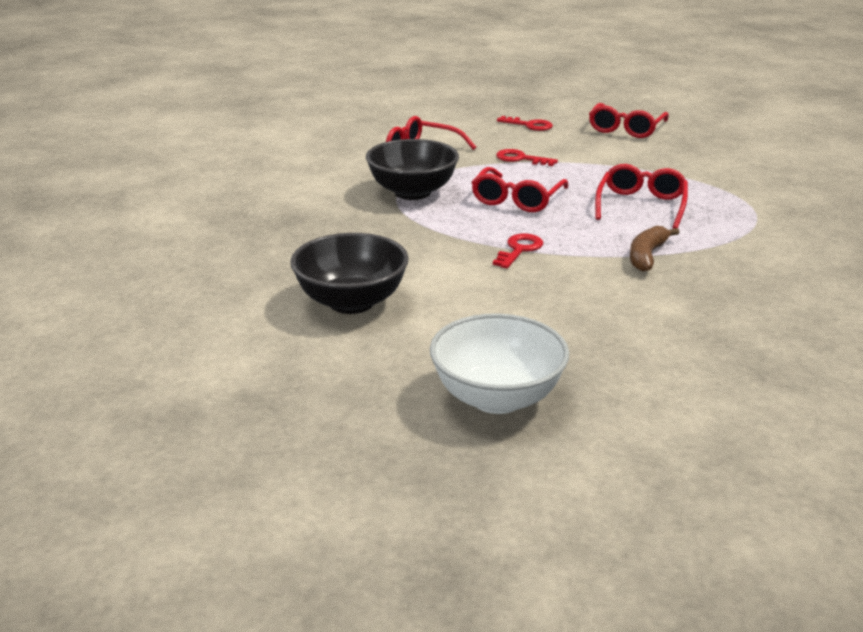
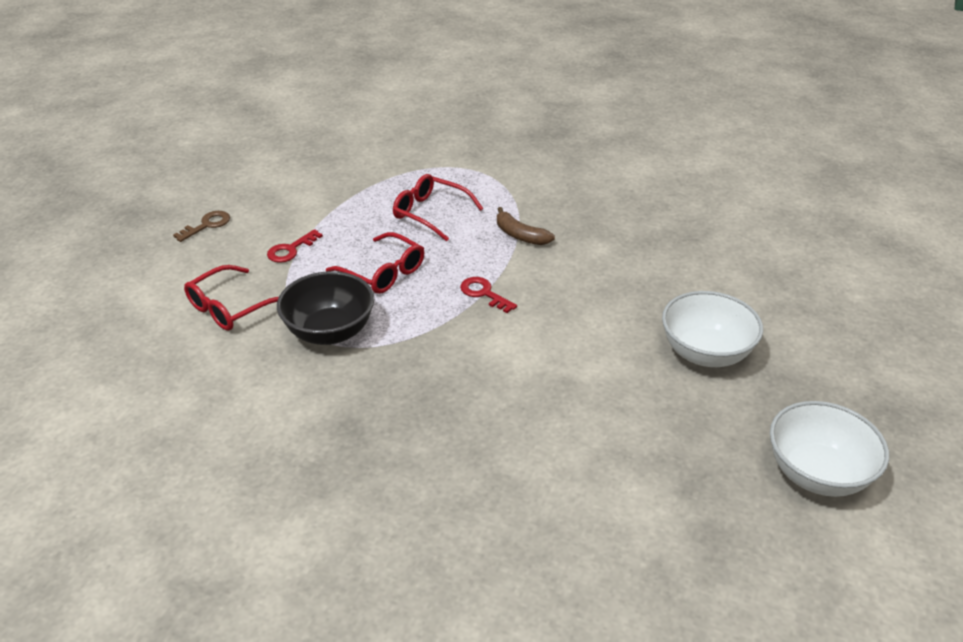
camera: 75 degrees left, 10 degrees up
(292, 497) = (817, 474): none -> white bowl
(351, 302) = (545, 406): black bowl -> none
(529, 125) = (207, 225): red key -> brown key
(626, 129) = (261, 176): red glasses -> none

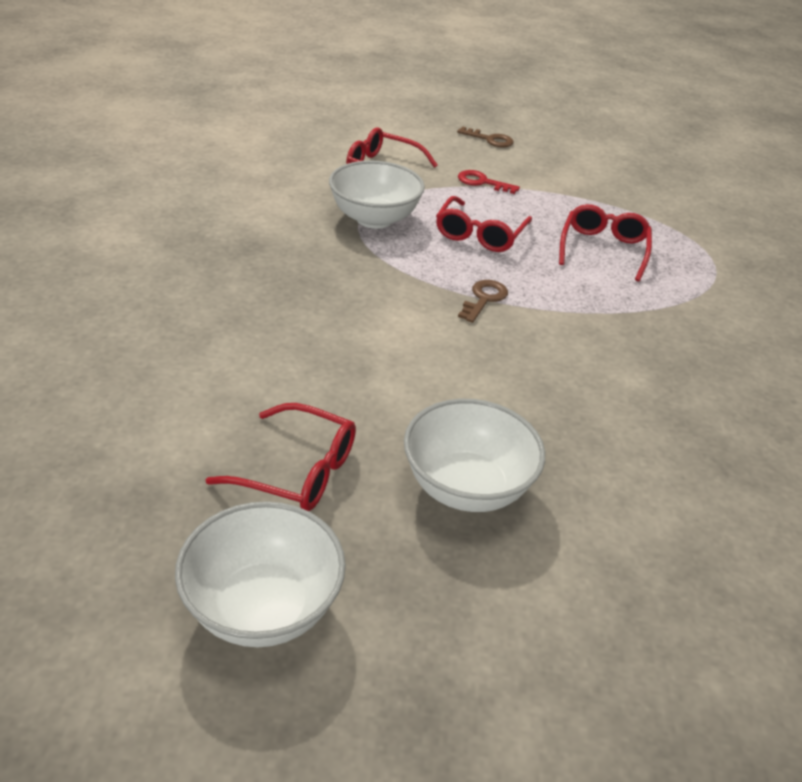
camera: 70 degrees right, 0 degrees up
(330, 332) = (374, 219): black bowl -> white bowl
(484, 293) = (484, 299): red key -> brown key
(520, 235) = (610, 313): brown banana -> none
(684, 438) = (296, 470): none -> red glasses

